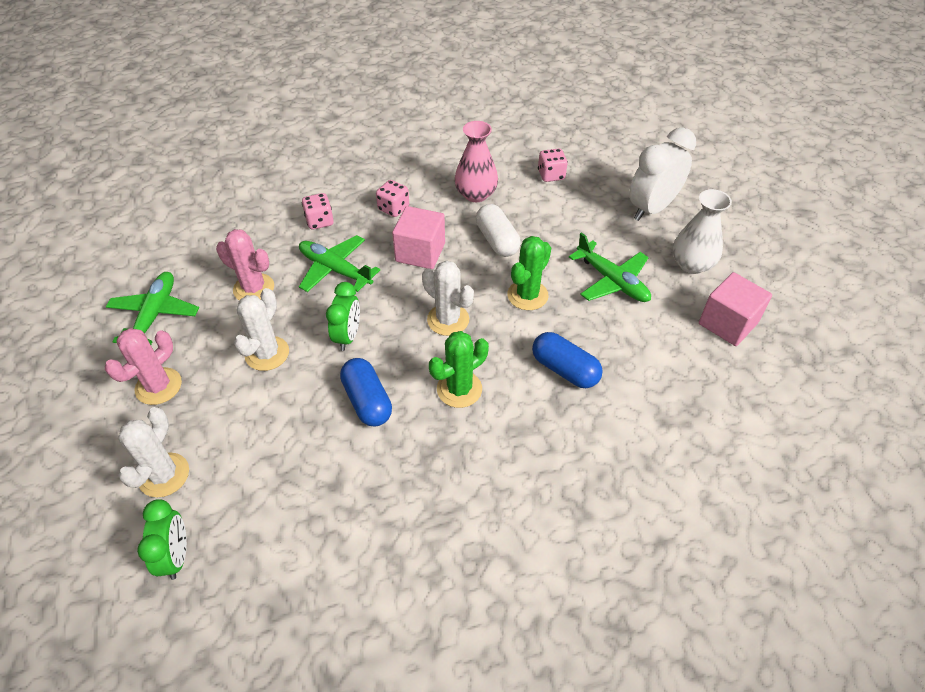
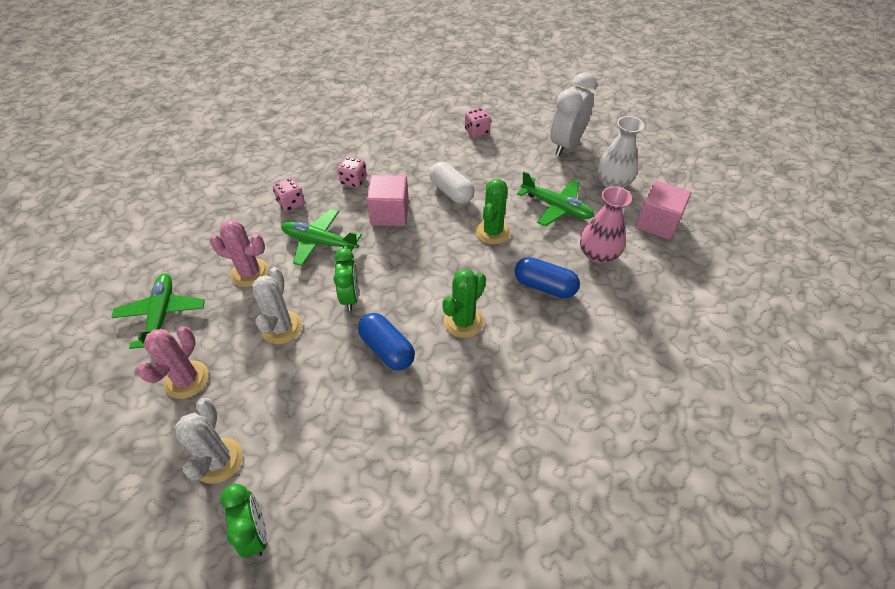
camera: 15 degrees left, 0 degrees up
(448, 320) = (433, 265): white cactus -> none
(476, 194) = (420, 157): pink vase -> pink vase (598, 254)

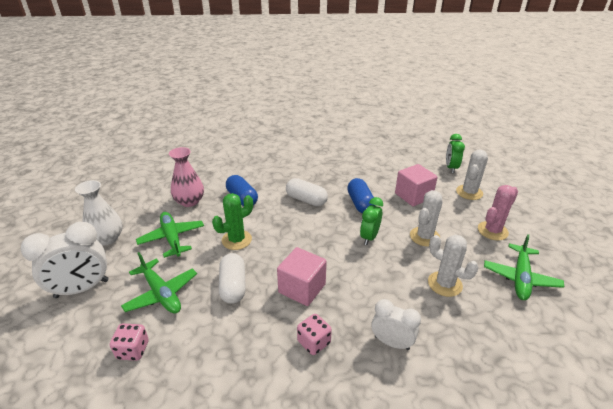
camera: 150 degrees left, 15 degrees down
(250, 273) = (444, 284): pink cactus -> white cactus
(291, 203) = (391, 342): pink dice -> white clock
(319, 242) = (377, 287): green plane -> green plane (161, 293)
(463, 321) = (306, 200): green cactus -> white capsule
(657, 223) = (129, 203): pink cube -> pink cube (413, 196)

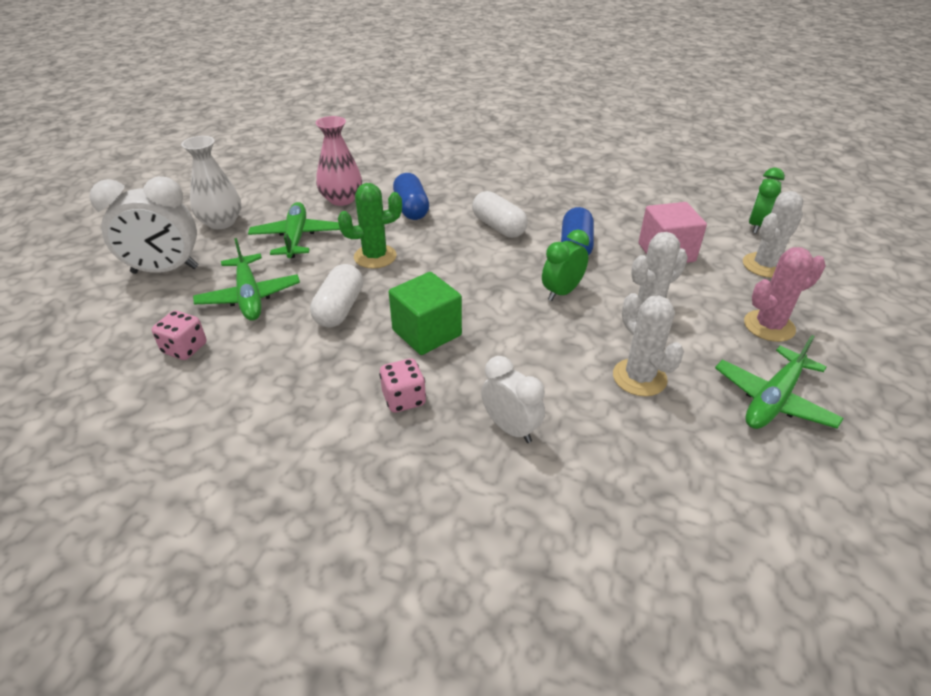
camera: 20 degrees right, 5 degrees up
(302, 288) = (427, 332): pink cube -> green cube

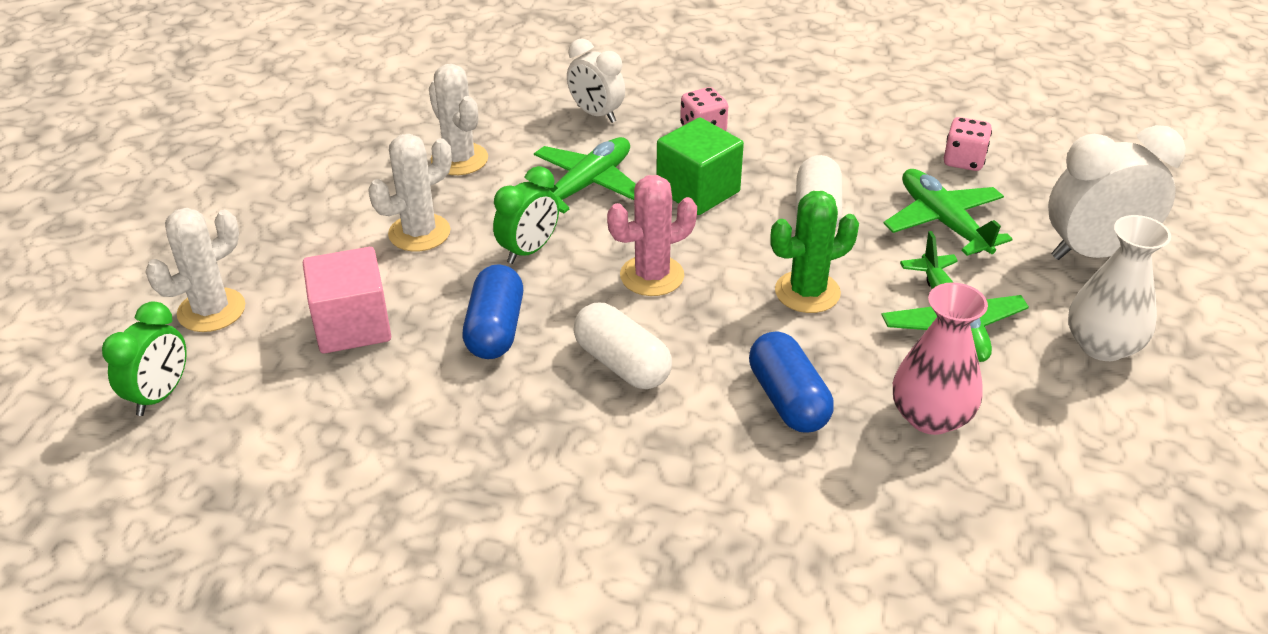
camera: 175 degrees right, 0 degrees up
(769, 326) = (276, 220): pink cactus -> pink cactus (652, 276)
(773, 400) = (330, 147): green plane -> green plane (587, 185)

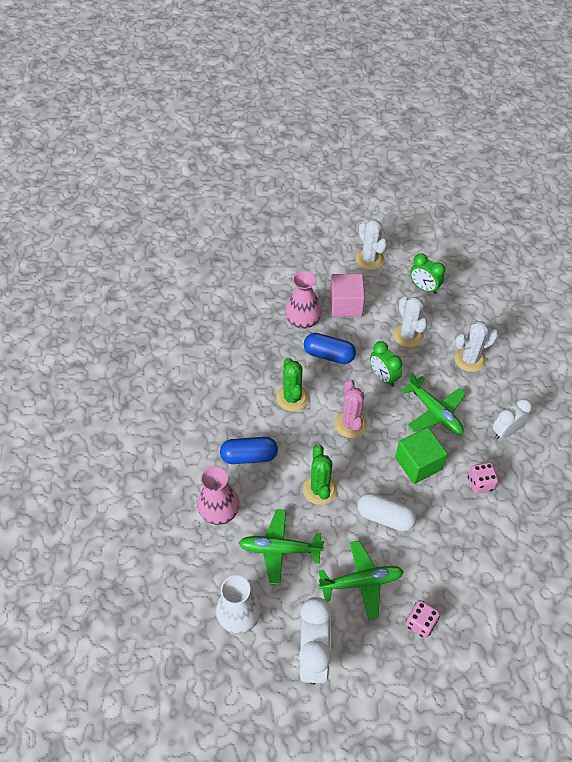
camera: 105 degrees right, 15 degrees up
(160, 395) = (321, 244): green clock -> green clock (424, 287)
(409, 385) = (303, 320): none -> pink vase
(622, 364) = (292, 398): white capsule -> green cactus

